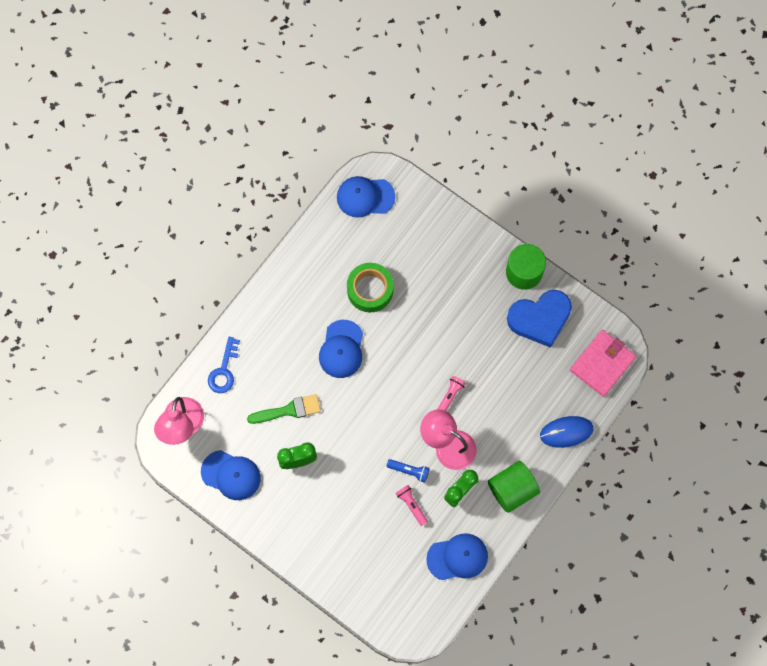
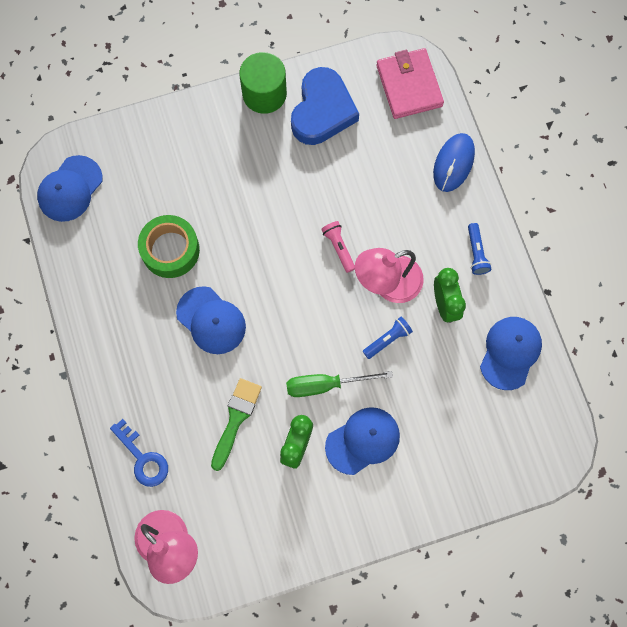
camera: 55 degrees left, 0 degrees up
(231, 475) = (262, 529): blue cap -> blue cap (363, 441)
(350, 451) = (325, 385): none -> green screwdriver
(411, 505) = (425, 361): pink flashlight -> none
(512, 489) = (476, 253): green cylinder -> blue flashlight

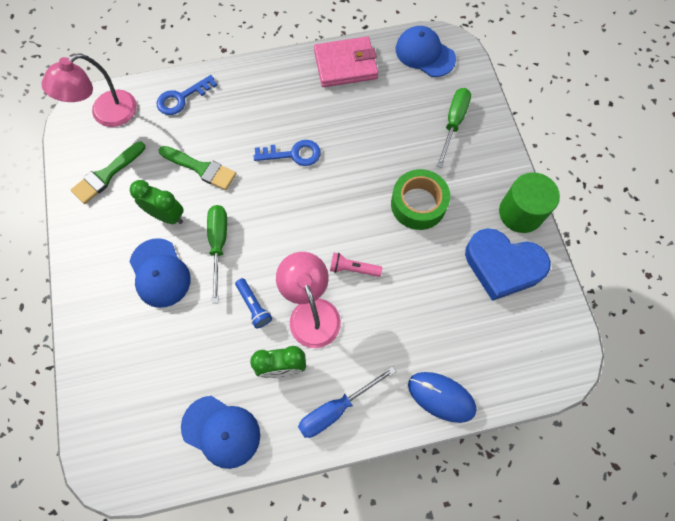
camera: 95 degrees right, 5 degrees down
(162, 157) = (453, 123): none -> green screwdriver
(170, 250) = (363, 125): green tape -> green tape (418, 204)
(211, 320) = (293, 154): blue cap -> blue key
(252, 525) = (106, 175): none -> green brush
(339, 248) = (353, 269): pink flashlight -> pink flashlight turned 150 degrees counterclockwise
(409, 86) = (535, 358): pink wallet -> pink wallet (345, 65)
(476, 253) = (336, 409): blue flashlight -> blue screwdriver

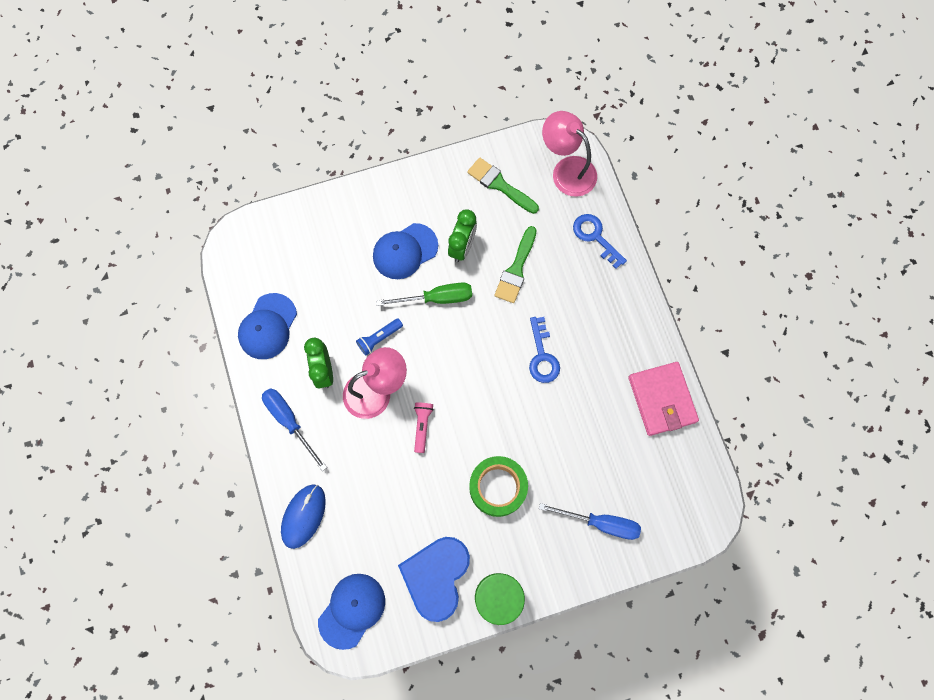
camera: 85 degrees right, 5 degrees up
(425, 54) = (690, 488): blue cap -> blue cap (352, 610)
(453, 123) = (600, 523): green screwdriver -> blue screwdriver

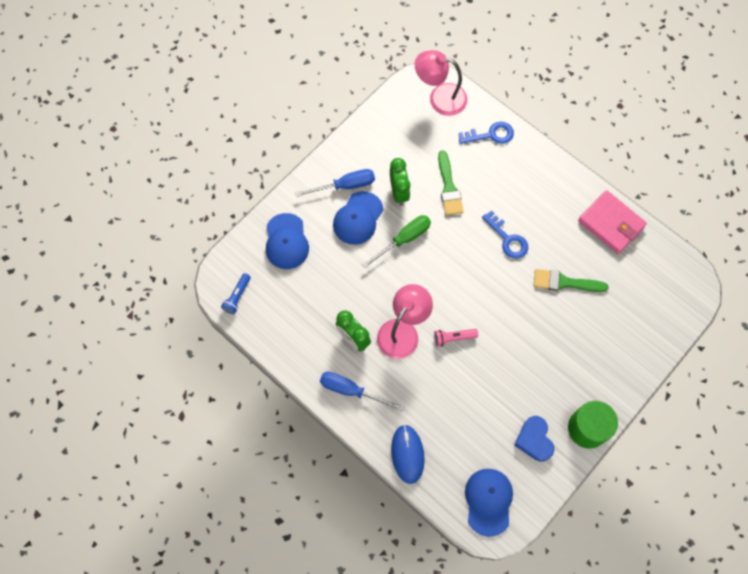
camera: 30 degrees left, 5 degrees down
(268, 326) = (288, 330): blue cap -> blue cap (286, 241)
(379, 338) = (380, 292): blue flashlight -> blue flashlight (237, 296)
(422, 426) = (453, 338): pink flashlight -> pink flashlight turned 75 degrees counterclockwise
(436, 576) = (534, 440): blue heart -> blue heart, size x0.63
(498, 487) = (536, 350): green tape -> none
(499, 185) = (397, 133): green brush -> green brush (564, 282)
(595, 237) = (491, 135): blue key -> blue key turned 150 degrees clockwise
(600, 523) = (625, 333): blue screwdriver -> blue screwdriver (345, 186)

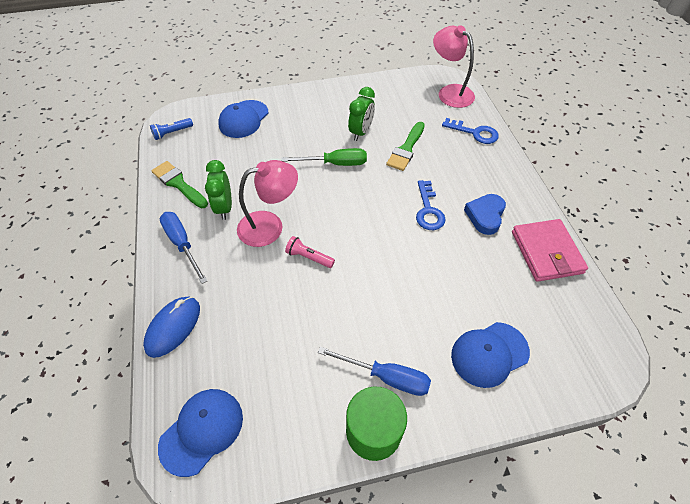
camera: 35 degrees right, 15 degrees down
(345, 186) = (322, 109): blue screwdriver -> blue screwdriver (386, 377)
(358, 218) = (312, 132): blue cap -> blue cap (489, 354)
(534, 440) = (305, 401): blue heart -> blue heart (485, 216)
(564, 282) = (458, 274): green brush -> green brush (178, 183)

